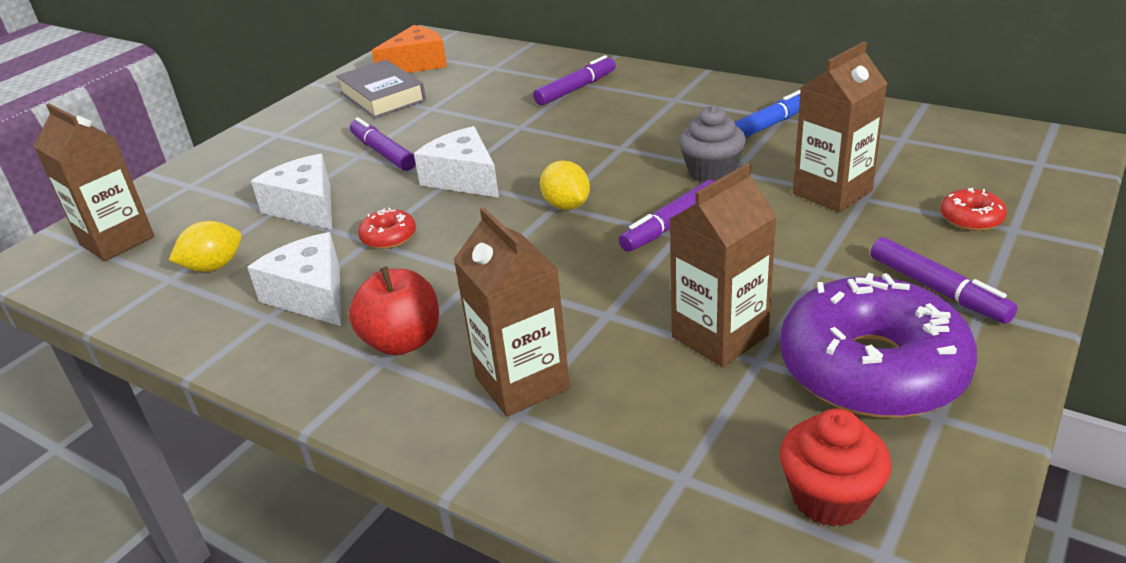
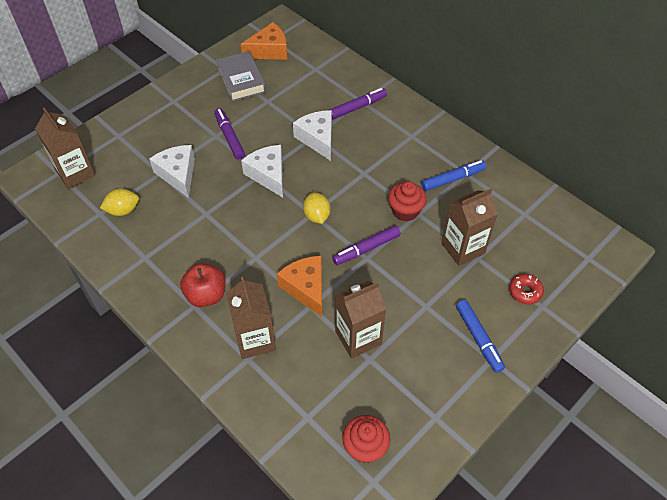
camera: 10 degrees right, 20 degrees up
(311, 295) = (168, 248): white cheese -> white cheese (317, 139)
(388, 237) = (216, 213): red donut -> none
(589, 293) = (306, 288): none -> orange cheese
(711, 172) = (405, 211): grey cupcake -> red cupcake
(872, 369) = (420, 380): purple donut -> none
(937, 289) = (478, 338): purple marker -> blue marker

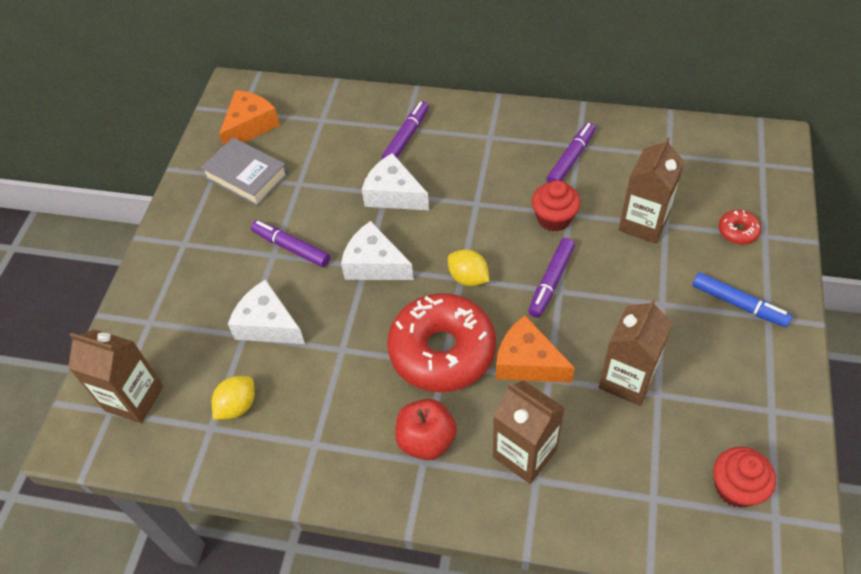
camera: 30 degrees left, 0 degrees up
(261, 250) = (442, 351): none -> red donut
(452, 179) = (570, 159): blue marker -> purple marker

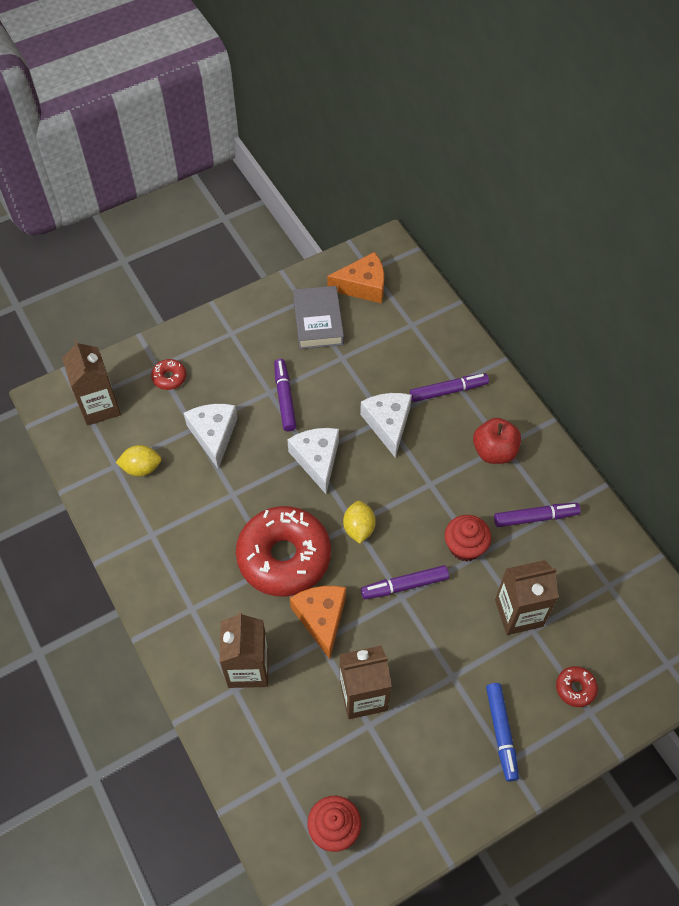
camera: 45 degrees right, 5 degrees up
(171, 320) = (169, 377): none -> red donut
(426, 440) = (208, 599): red apple -> red apple (494, 451)

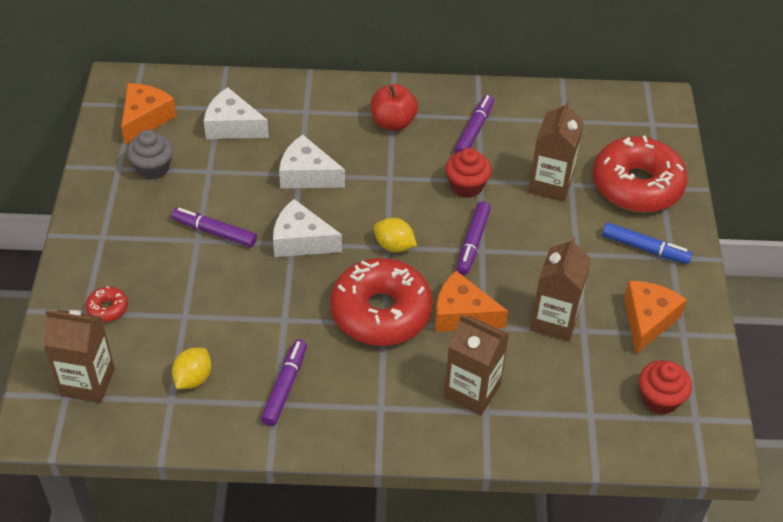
camera: 60 degrees left, 10 degrees down
(213, 435) = (207, 304): white cheese -> white cheese (232, 126)
(318, 321) = (153, 168): grey book -> grey cupcake
(416, 775) = (647, 320): none -> orange cheese
(448, 391) = (309, 120): purple marker -> purple marker (284, 387)
(575, 688) = (637, 185): red donut -> red donut, size x2.46

